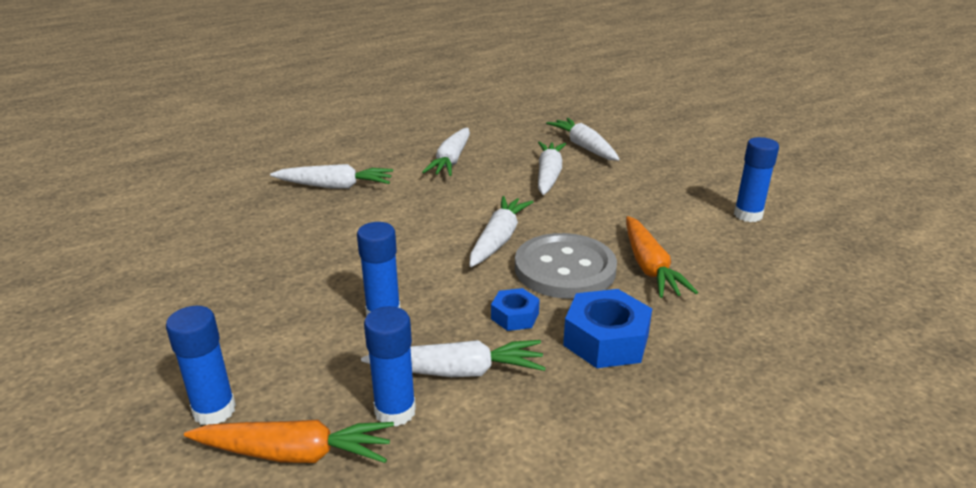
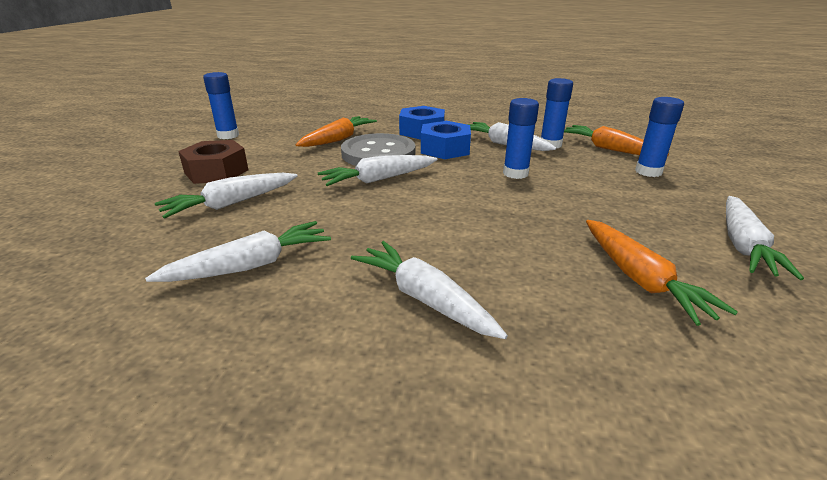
camera: 135 degrees left, 0 degrees up
(206, 249) = (640, 279): none -> orange carrot
(515, 316) = (445, 149): blue nut -> blue nut, size x1.74
(584, 147) = (128, 213): white carrot -> white carrot (743, 245)
(630, 185) = (216, 171): none -> brown nut

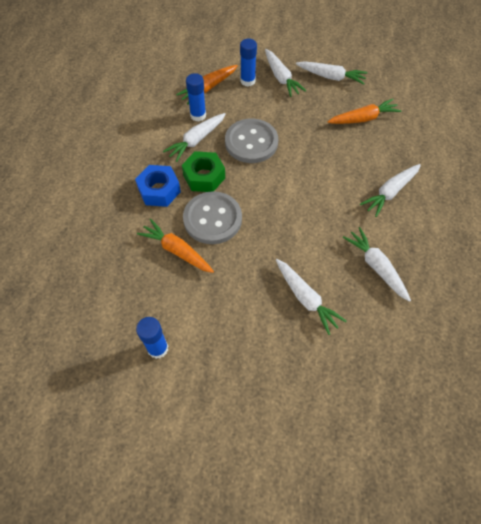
camera: 90 degrees left, 30 degrees up
(216, 171) = (249, 327): brown nut -> none
(378, 179) = (263, 216): white carrot -> white carrot (281, 78)
(445, 149) = (204, 176): blue nut -> green nut
(515, 173) = (251, 142): blue glue stick -> grey button

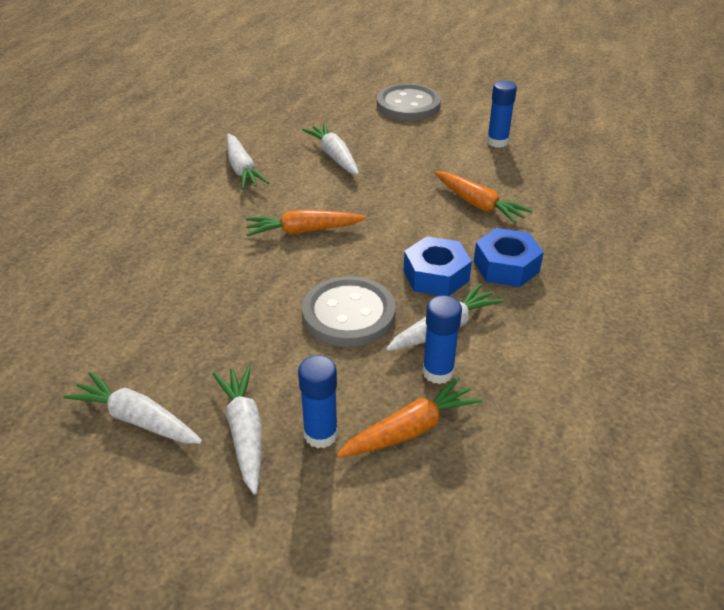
camera: 170 degrees left, 20 degrees down
(204, 176) = (436, 275): green nut -> blue nut
(212, 219) = (429, 228): grey button -> grey button (408, 105)
(363, 118) = (134, 328): orange carrot -> orange carrot (303, 231)
(390, 192) = (172, 228): white carrot -> none

